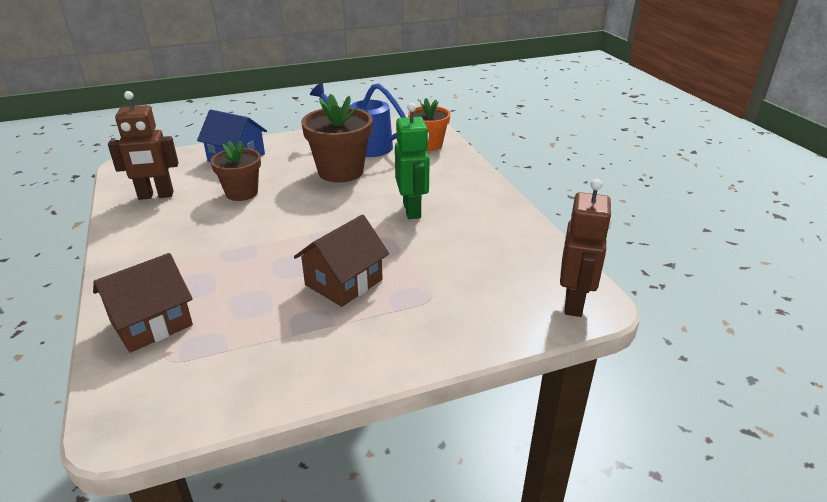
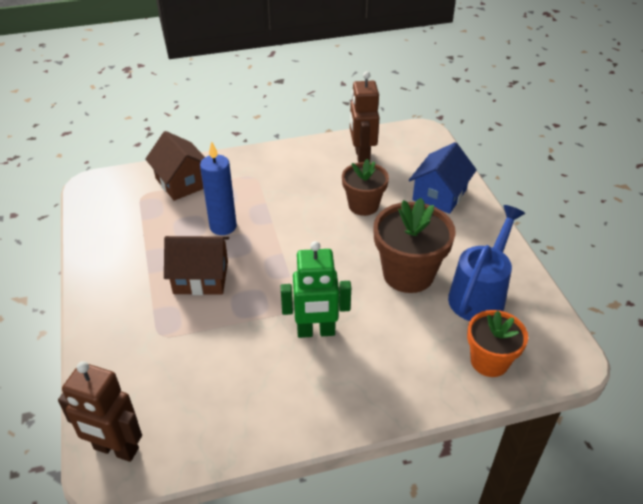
camera: 95 degrees right, 10 degrees up
(257, 277) = (223, 226): none -> blue candle
(343, 282) = (201, 277): brown house -> brown house turned 45 degrees counterclockwise

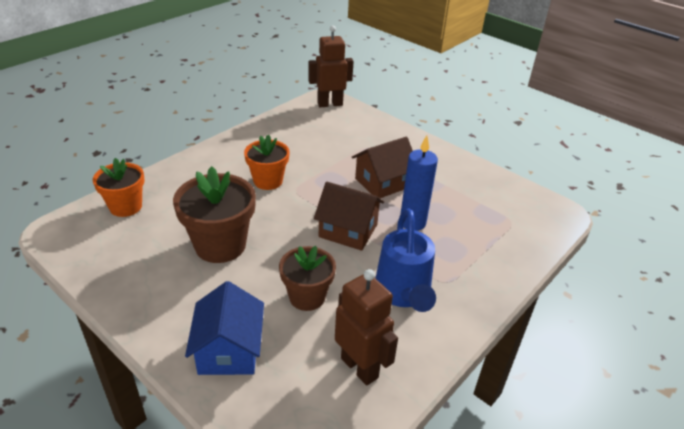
camera: 145 degrees right, 5 degrees down
(182, 182) = (498, 246): brown house -> brown house (348, 231)
(316, 332) = (268, 181): green robot -> orange flower pot
(480, 294) = (146, 252): blue watering can -> blue watering can (403, 293)

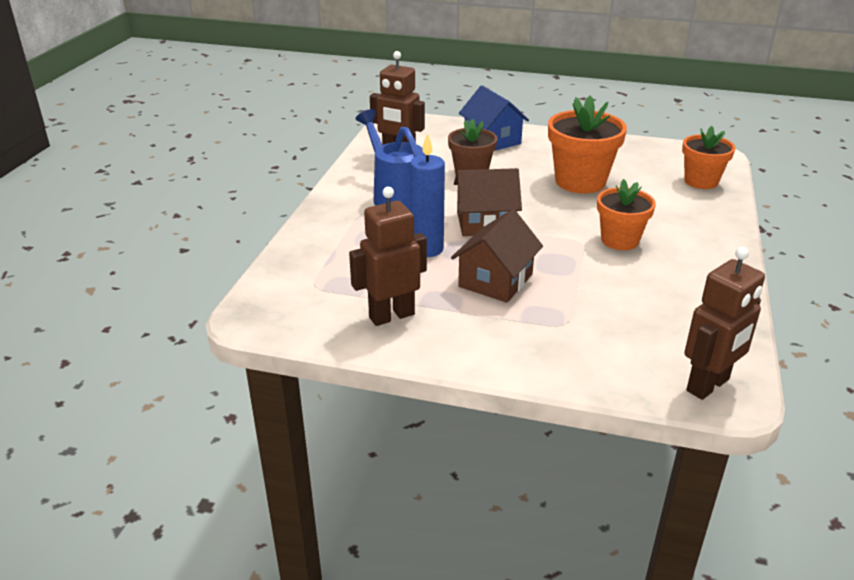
camera: 155 degrees right, 5 degrees down
(220, 245) = (580, 181): brown flower pot -> orange flower pot
(466, 183) = (391, 316): none -> brown robot

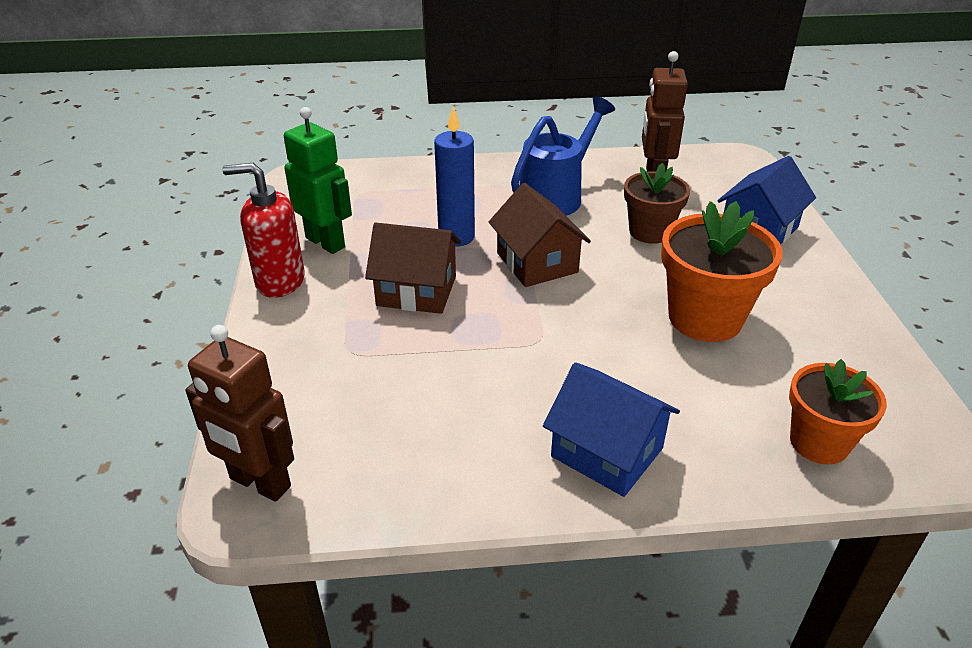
camera: 70 degrees right, 5 degrees up
(391, 316) = (326, 242): brown robot -> green robot
(443, 349) = (279, 281): none -> red soap dispenser
(620, 240) = (564, 373): orange flower pot -> none
(698, 243) = (607, 452): none -> blue house

